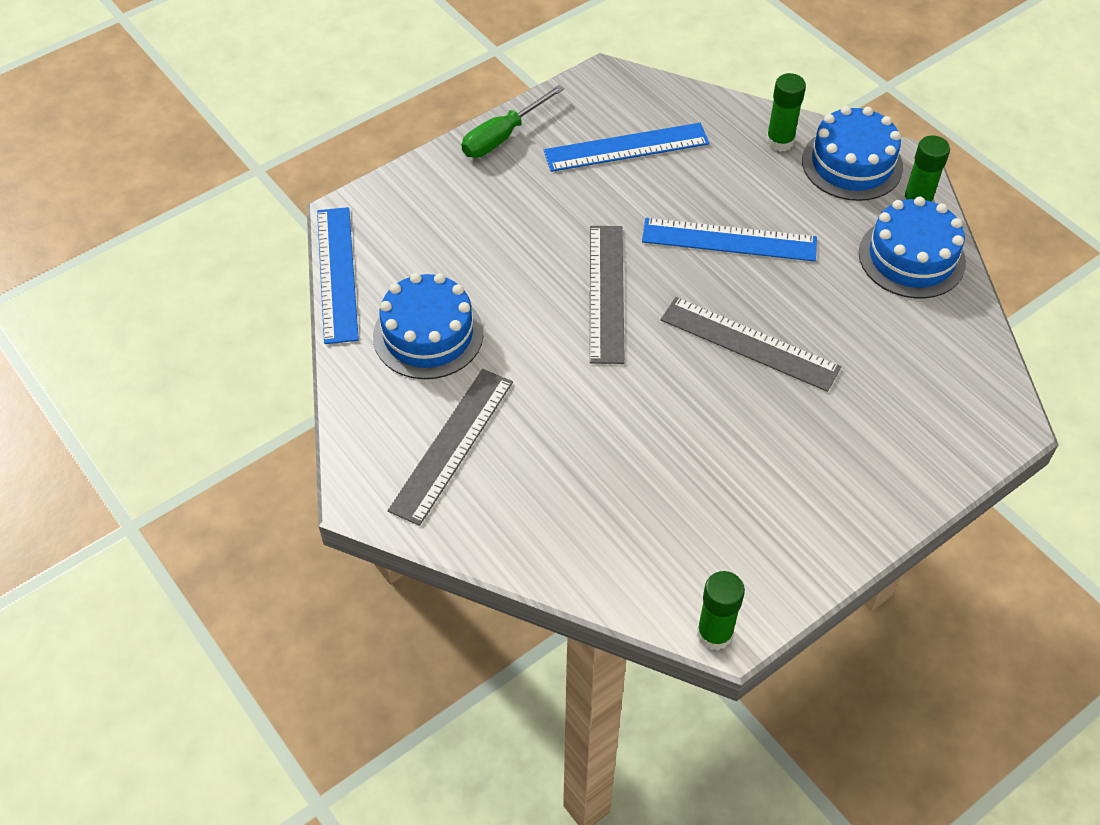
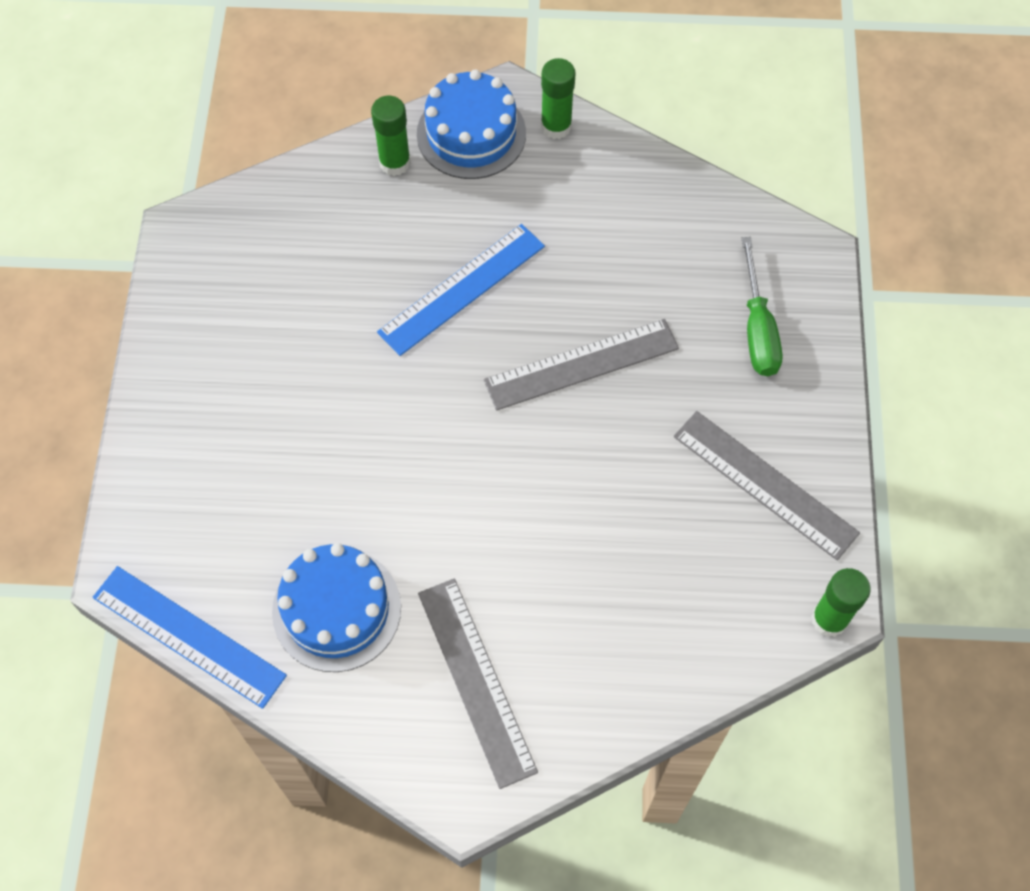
camera: 50 degrees left, 10 degrees up
(502, 136) = (164, 368): green screwdriver -> green screwdriver (757, 329)
(606, 293) = (428, 428): grey ruler -> grey ruler (765, 484)
(626, 147) = (282, 281): blue ruler -> none
(911, 257) = (605, 177): blue cake -> none

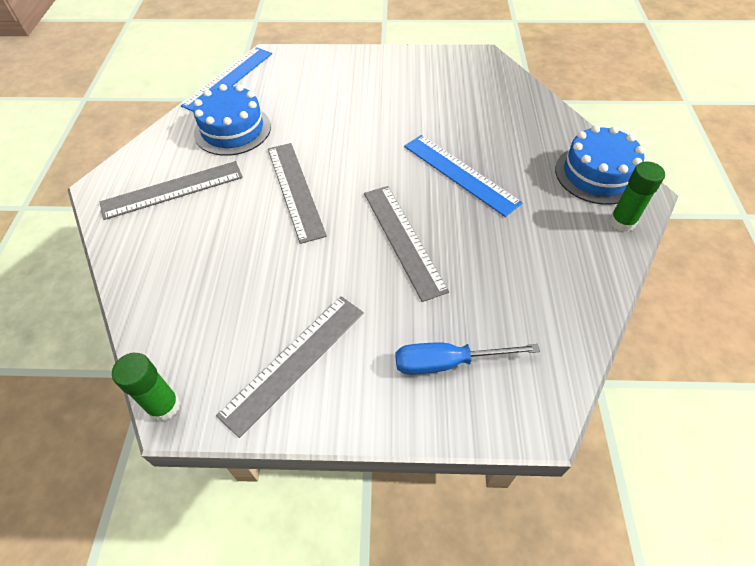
camera: 90 degrees right, 10 degrees down
(395, 163) = (558, 137): green glue stick -> none
(484, 502) = (295, 190): none -> grey ruler
(757, 329) = (447, 362): green screwdriver -> blue screwdriver

